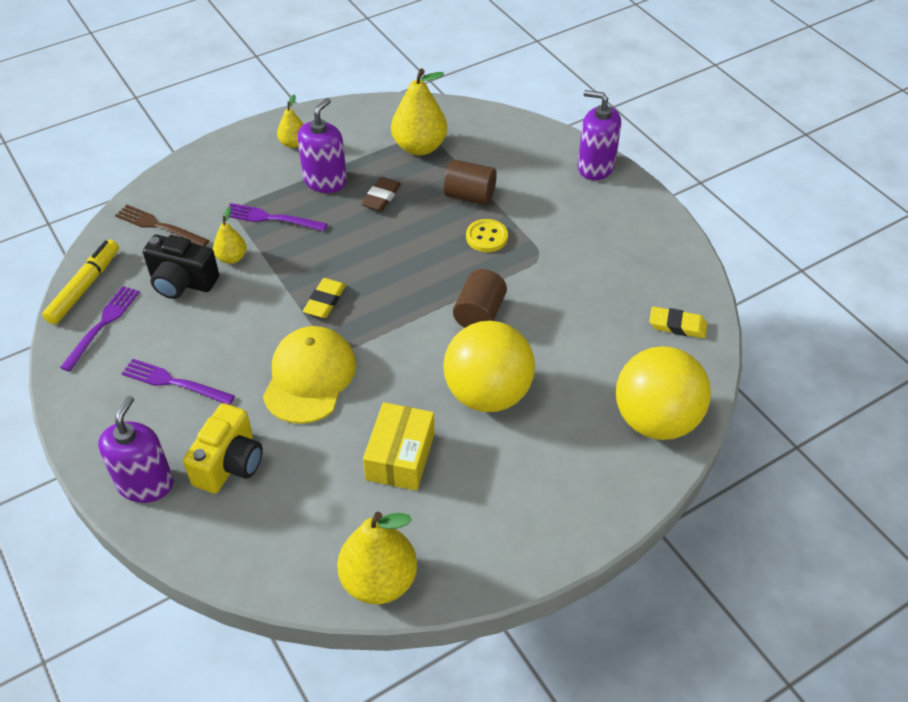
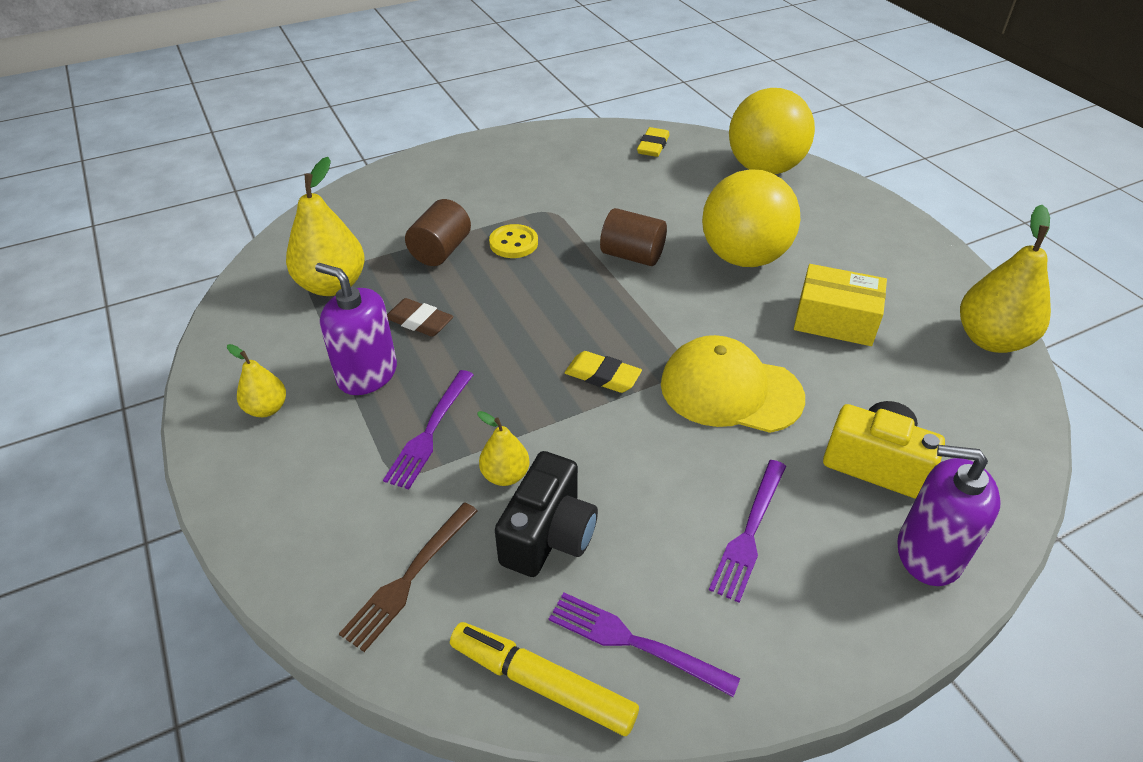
camera: 85 degrees left, 5 degrees down
(595, 167) = (421, 165): purple soap dispenser -> none

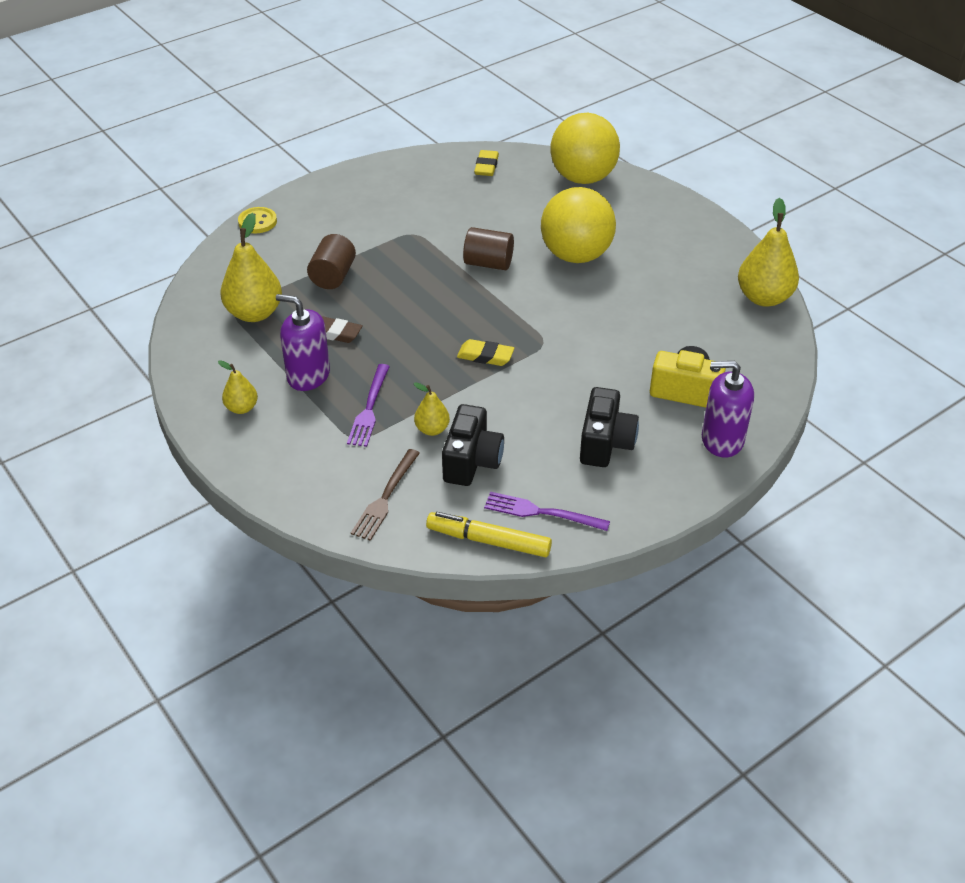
camera: 10 degrees left, 0 degrees up
(513, 243) = (390, 263): yellow button -> yellow button (257, 222)
(730, 390) = (580, 355): yellow cap -> none
(749, 533) = (605, 443): purple fork -> black camera
(835, 320) = (650, 296): yellow box -> none

